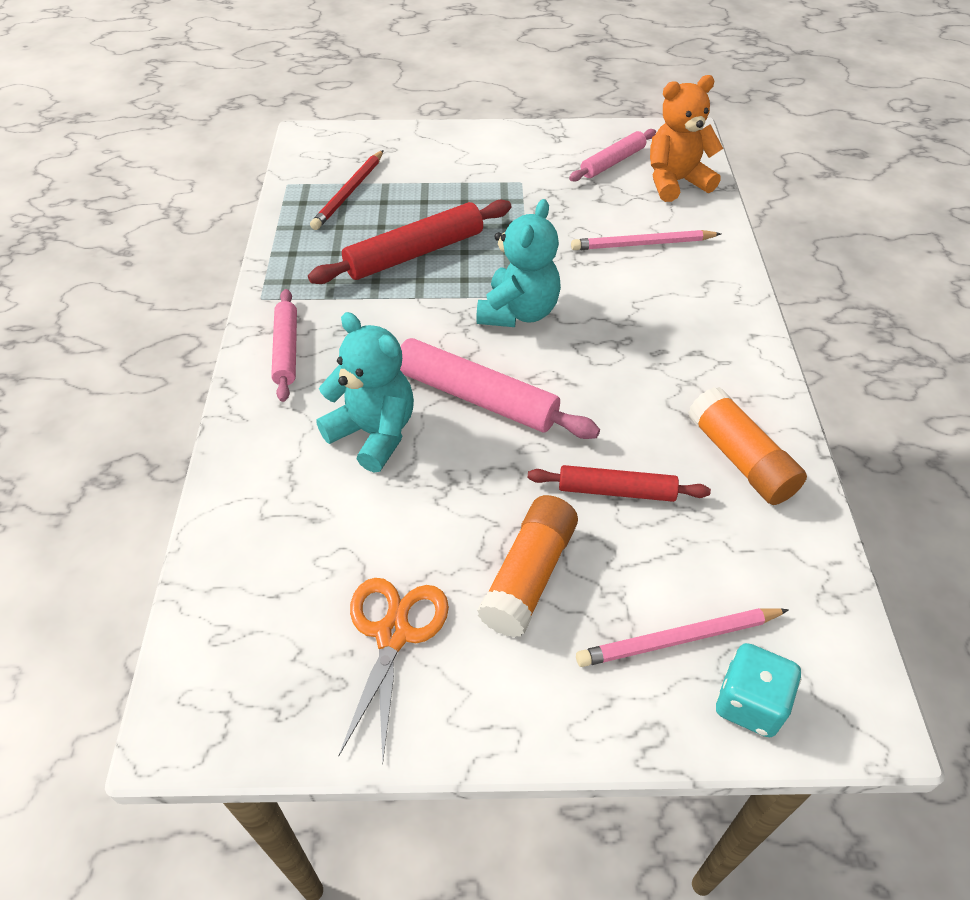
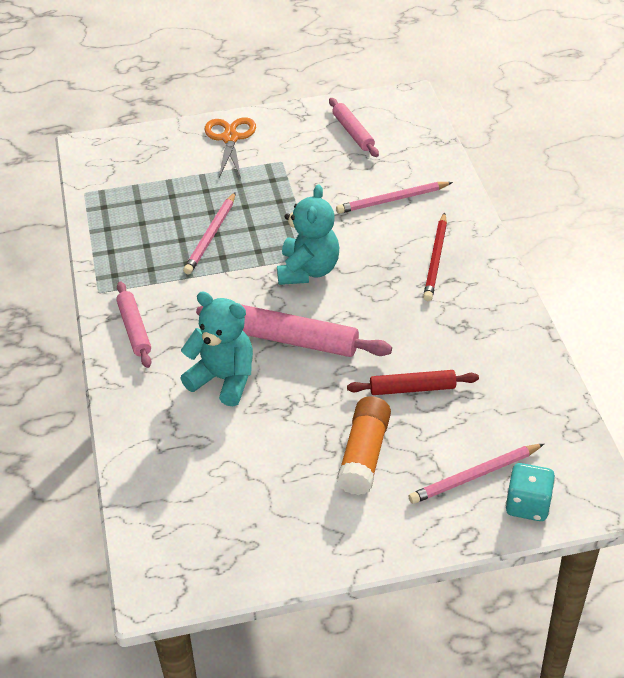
camera: 10 degrees left, 5 degrees down
(349, 192) = (140, 192): red pencil -> red pencil (436, 259)
(393, 634) = (280, 508): orange scissors -> orange scissors (230, 138)
(414, 253) = (211, 236): red rolling pin -> pink pencil
(612, 162) = (353, 132): pink rolling pin -> pink rolling pin turned 60 degrees counterclockwise
(675, 182) = (408, 143): orange teddy bear -> none
(740, 459) = (496, 352): orange glue stick -> none

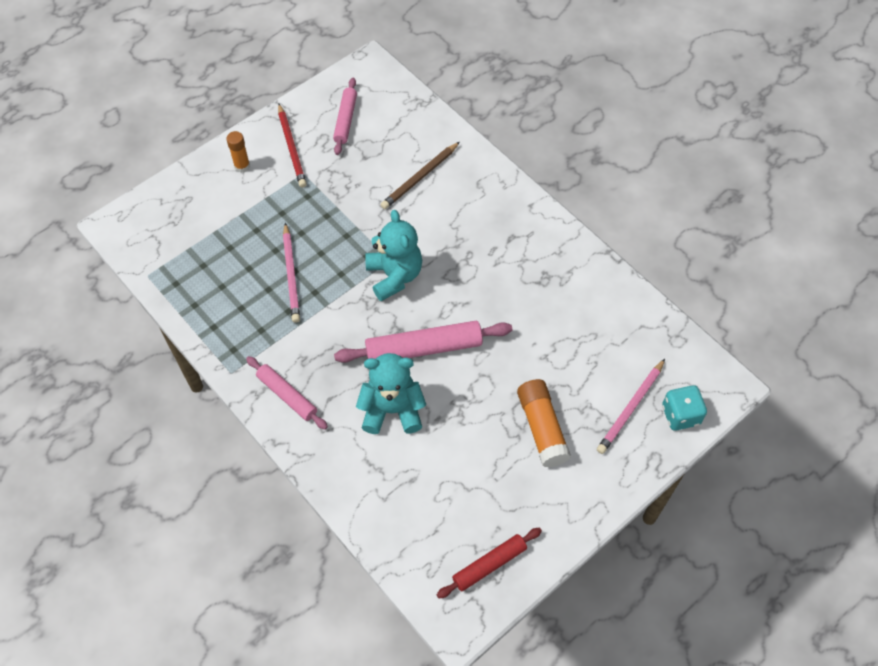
camera: 30 degrees left, 15 degrees up
(230, 138) = (242, 166): orange scissors -> orange glue stick
(353, 132) = (345, 120): pink rolling pin -> pink rolling pin turned 60 degrees clockwise
(392, 200) = (420, 177): pink pencil -> brown pencil
(412, 388) = (542, 352): red rolling pin -> red rolling pin (489, 565)
(436, 259) = (489, 223): red pencil -> red pencil (292, 147)

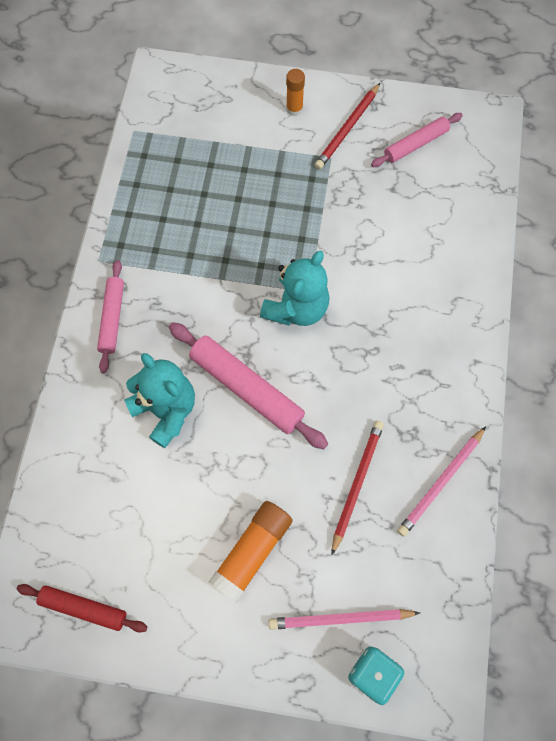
camera: 50 degrees right, 10 degrees up
(291, 275) = (226, 229): pink pencil -> pink pencil (441, 482)
(420, 177) = (415, 248): brown pencil -> none
(550, 333) = (356, 484): none -> red pencil

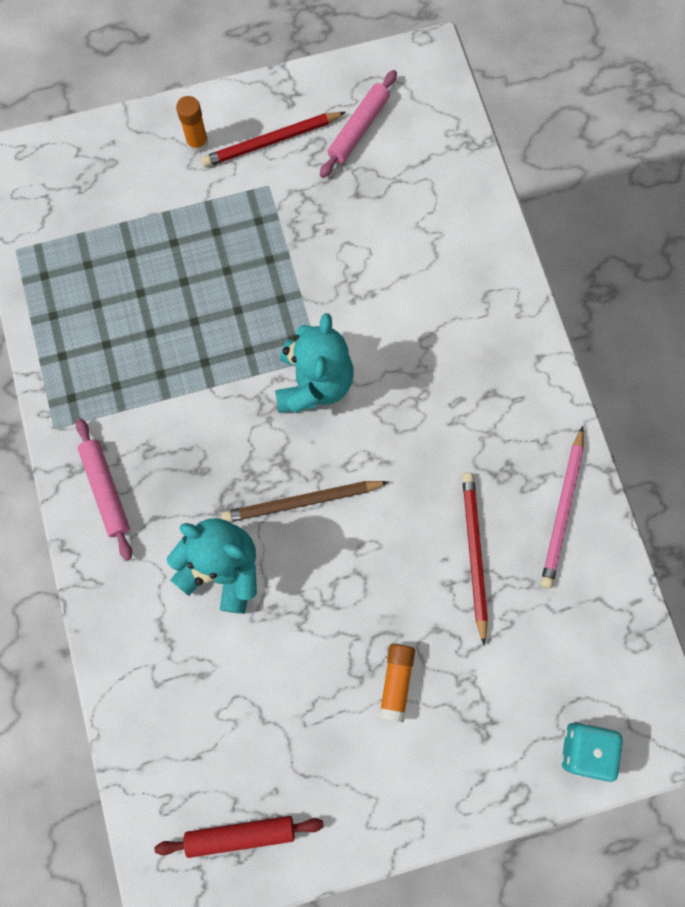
camera: 25 degrees left, 5 degrees up
(246, 388) = (302, 502): pink rolling pin -> brown pencil
(252, 551) = (396, 682): orange glue stick -> orange glue stick, size x0.62
(340, 619) = (525, 709): pink pencil -> none
(348, 129) = (271, 142): red pencil -> red pencil turned 60 degrees clockwise

